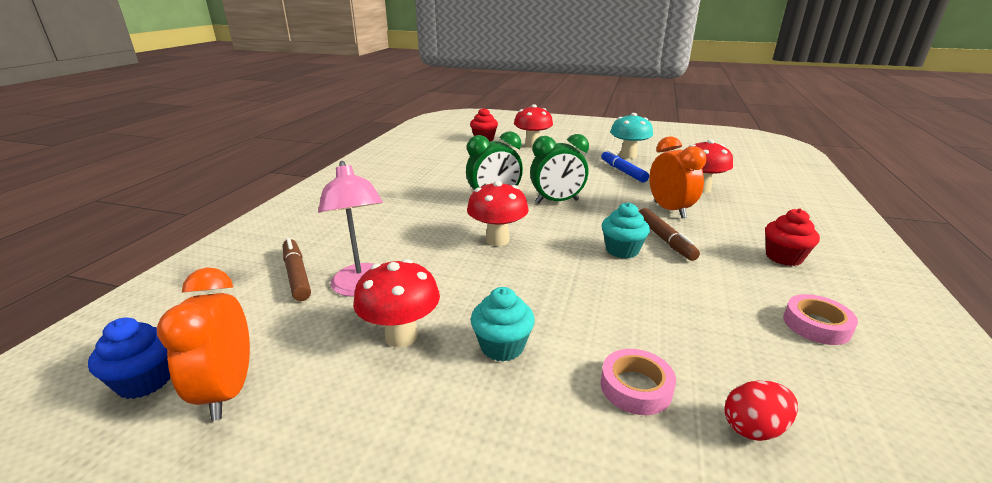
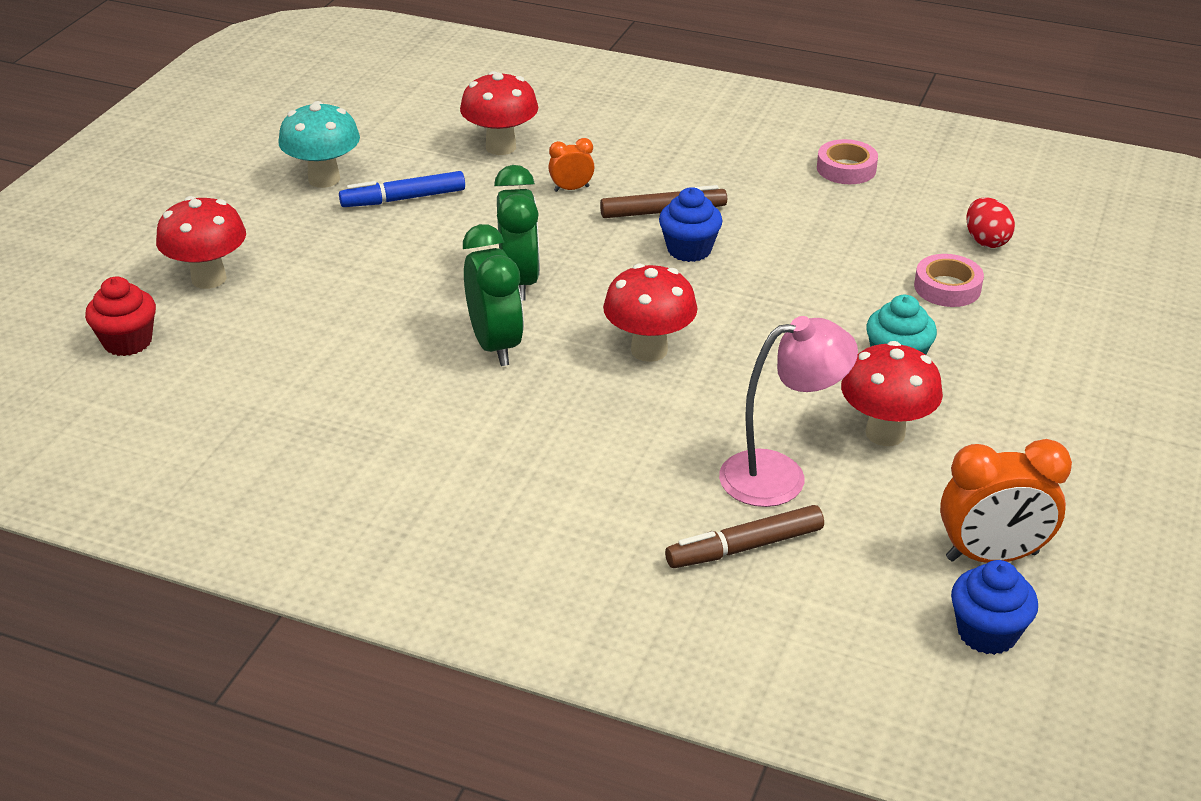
camera: 85 degrees left, 10 degrees up
(622, 250) = (689, 250): turquoise cupcake -> blue cupcake
(669, 210) = (571, 189): orange clock -> orange clock, size x0.52
(784, 257) = (715, 145): red cupcake -> none

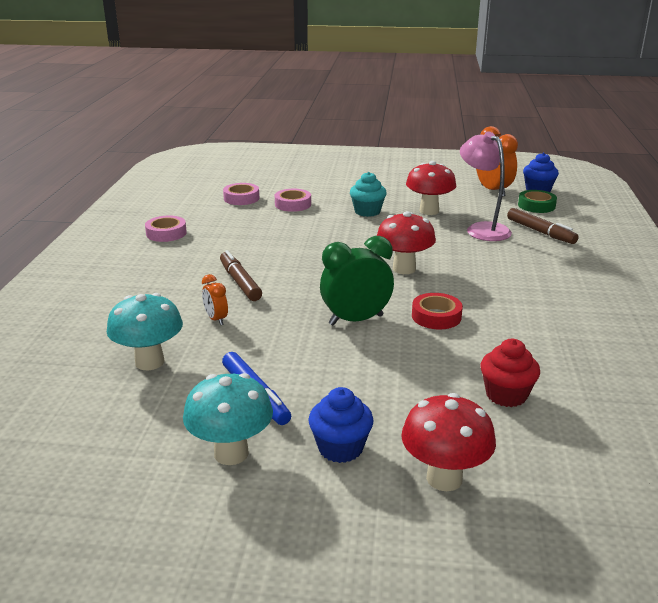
camera: 105 degrees left, 10 degrees down
(127, 342) = (574, 499): red cupcake -> red cupcake (506, 395)
(495, 345) = (436, 316): green clock -> red tape
(501, 147) = (149, 362): red mushroom -> turquoise mushroom
(689, 250) = (285, 269): blue cupcake -> blue cupcake (340, 448)
(886, 593) = (536, 206): none -> green tape
(986, 241) = (241, 198): red egg -> pink tape

